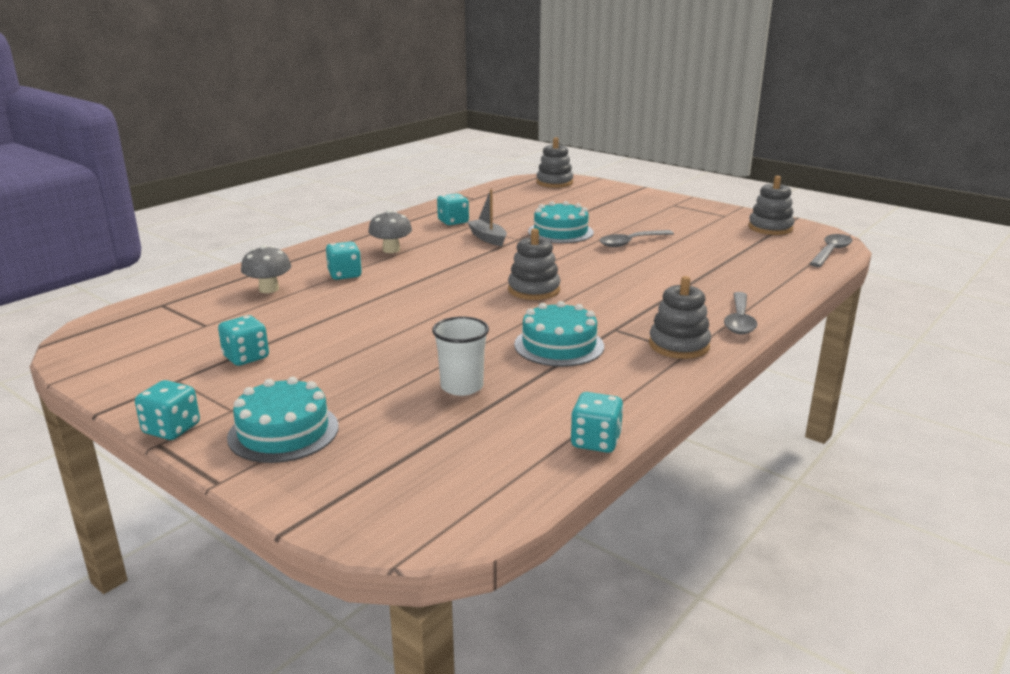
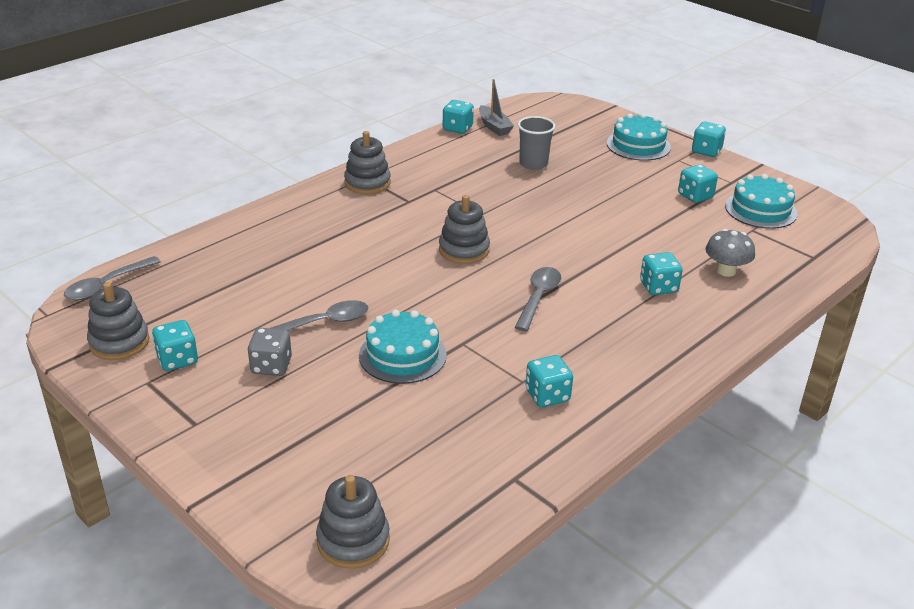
camera: 175 degrees left, 10 degrees up
(391, 250) = (620, 331): grey mushroom -> none
(462, 386) = (533, 164): white cup -> grey cup
(488, 238) = (501, 347): grey boat -> grey boat (494, 127)
(559, 345) = (459, 189): turquoise cake -> turquoise cake (760, 210)
(650, 224) = (271, 366): none -> grey dice
(718, 223) = (177, 360): none -> turquoise dice
(739, 320) = (300, 202): grey spoon -> grey spoon (538, 297)

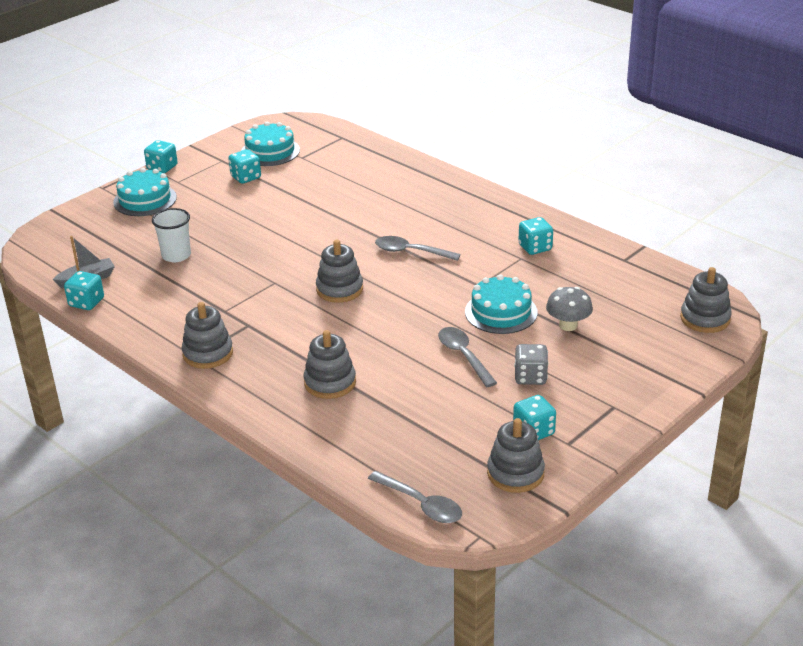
camera: 90 degrees left, 0 degrees up
(303, 242) = (330, 382): none -> grey stacking toy
(533, 164) = (176, 255): grey cup -> white cup
(658, 287) = (389, 200): turquoise dice -> none
(726, 271) = (364, 172): grey mushroom -> grey mushroom (568, 325)

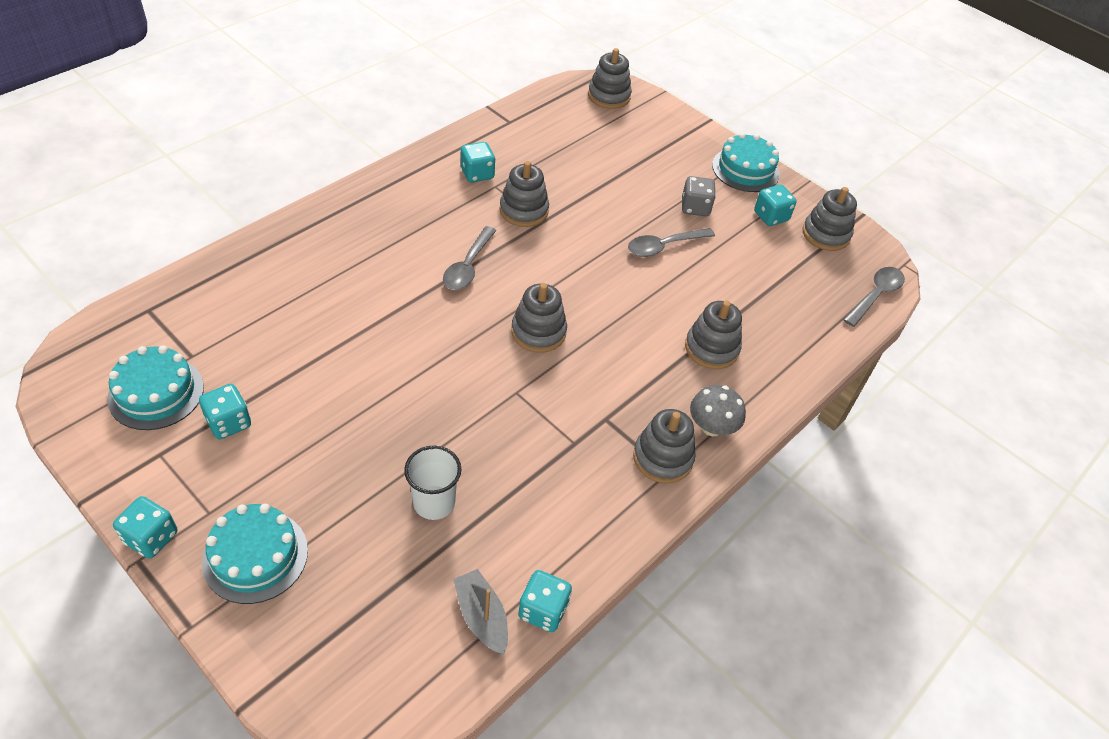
camera: 95 degrees left, 15 degrees up
(491, 275) = (524, 210): none -> grey stacking toy
(501, 312) = (592, 212): turquoise cake -> turquoise cake (745, 169)
(568, 325) = (616, 173): grey mushroom -> grey mushroom (712, 427)

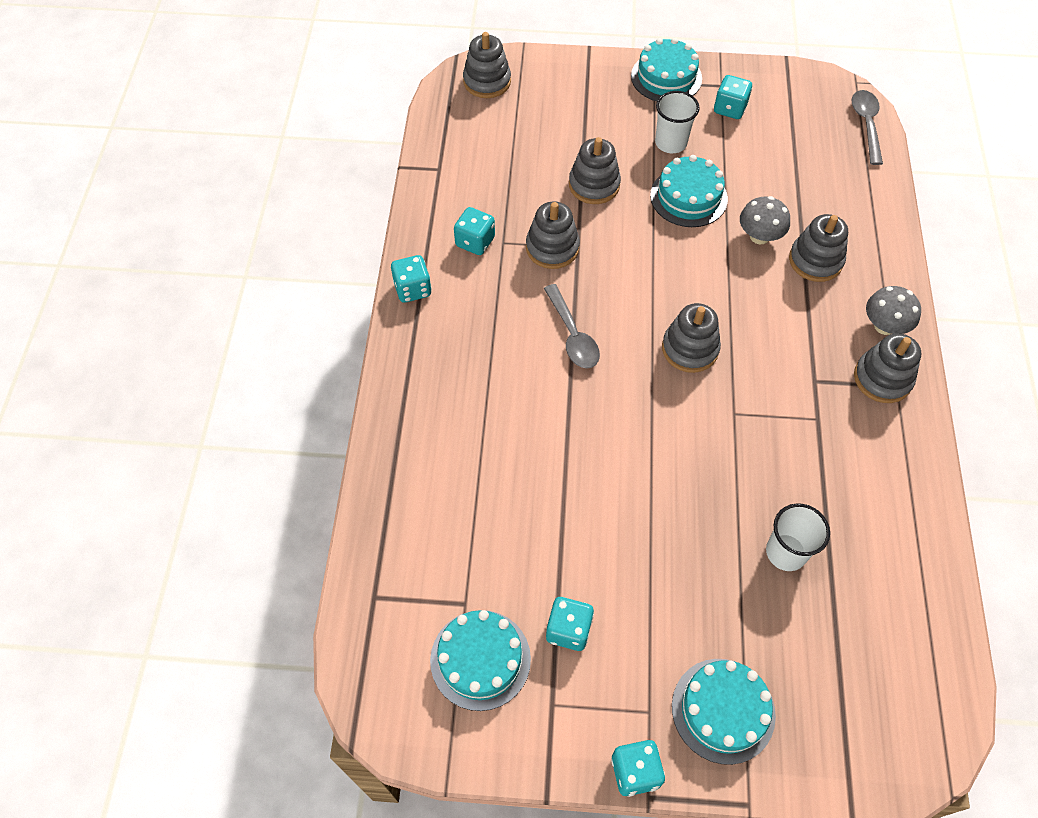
camera: 35 degrees left, 10 degrees up
(481, 617) = (913, 604): grey boat -> none
(543, 610) = (941, 562): turquoise dice -> turquoise dice (413, 289)
(664, 246) = (688, 197): grey spoon -> turquoise cake
(687, 304) = (759, 236): none -> grey mushroom
(695, 208) = (670, 143): grey dice -> white cup
(826, 234) = (781, 95): grey stacking toy -> grey stacking toy (594, 185)

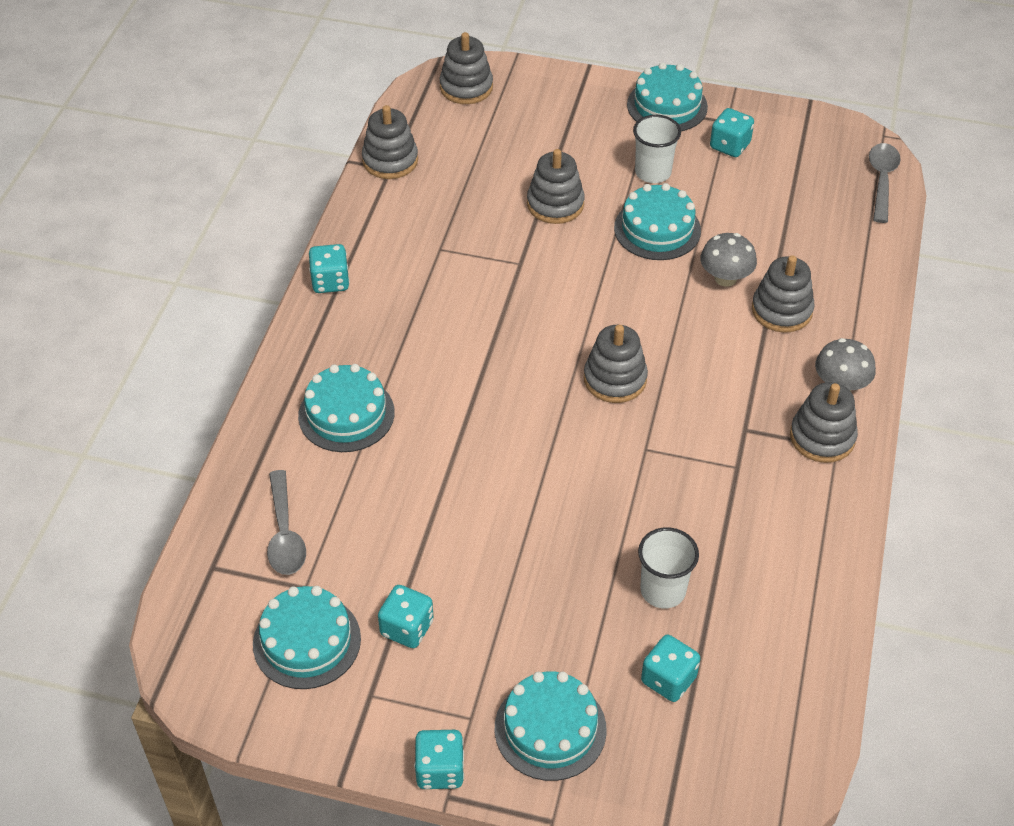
camera: 10 degrees right, 10 degrees down
(459, 420) = (346, 414): none -> turquoise cake
(475, 242) = (410, 244): turquoise dice -> turquoise dice (668, 679)
(552, 248) = (492, 261): grey stacking toy -> grey stacking toy (390, 160)
(572, 335) = (490, 349): grey spoon -> grey spoon (285, 533)

